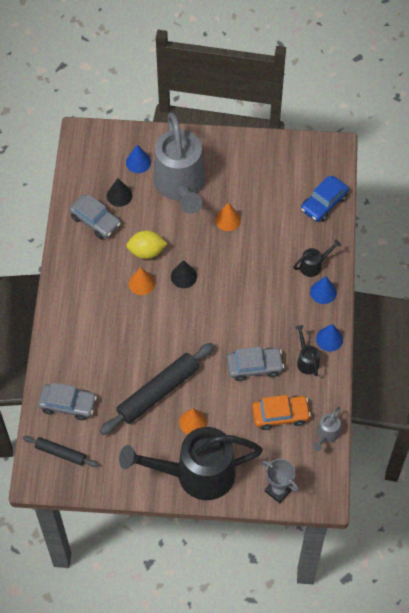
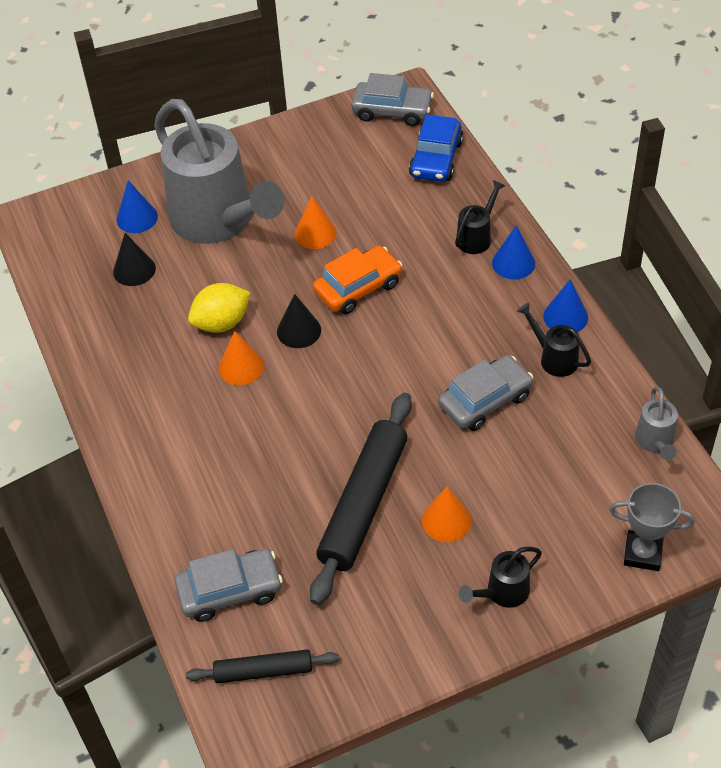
camera: 25 degrees left, 10 degrees down
(95, 221) = (117, 317): grey car -> grey car (392, 111)
(196, 474) = (502, 592): black watering can -> black watering can, size x0.40
(280, 415) = (569, 447): orange car -> orange car (358, 288)

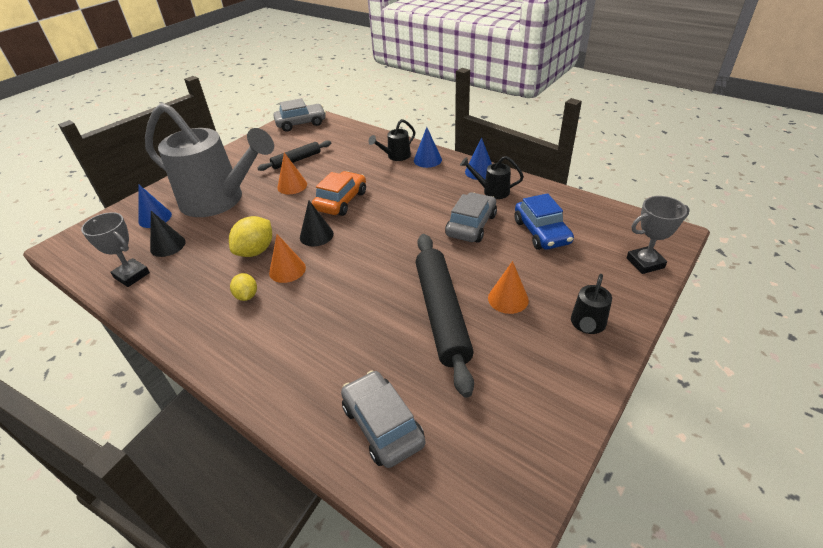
camera: 30 degrees left, 10 degrees down
(83, 298) = (132, 275): none -> grey trophy
(183, 382) = (247, 296): none -> yellow lemon
(230, 591) = (382, 425): grey car -> grey car turned 75 degrees counterclockwise
(263, 671) = (461, 478): black rolling pin -> black rolling pin (296, 160)
(436, 159) = (343, 133): blue car -> blue car (541, 232)
(476, 237) = (396, 156): black watering can -> black watering can turned 135 degrees counterclockwise
(655, 442) = (589, 207): grey watering can -> none

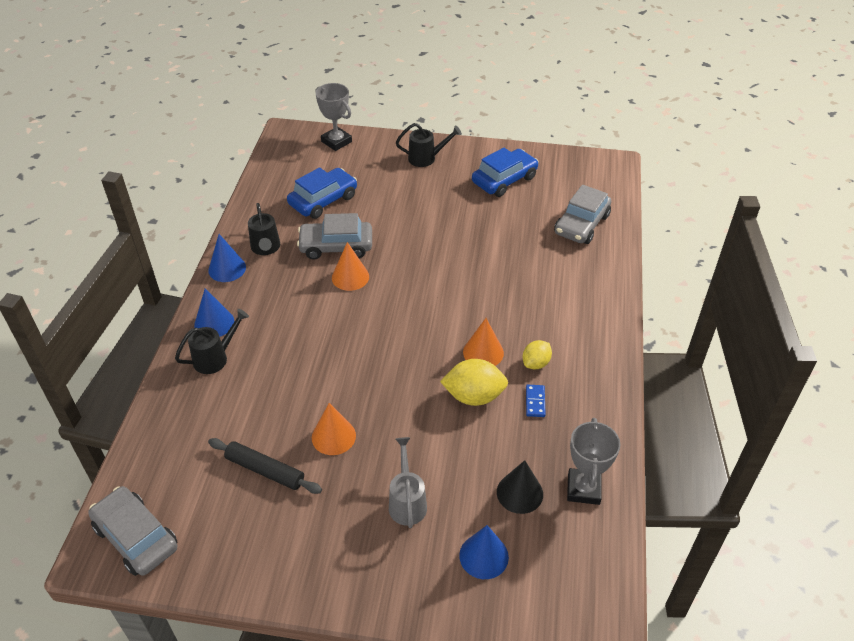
camera: 120 degrees left, 5 degrees up
(216, 280) = (535, 402): none -> blue domino
(219, 201) = (407, 502): grey watering can -> grey watering can, size x0.40
(316, 235) = (418, 357): black cone -> none
(341, 201) = (344, 367): orange car -> none
(396, 156) = (215, 358): black watering can -> black watering can turned 60 degrees counterclockwise
(441, 313) = (465, 229): black rolling pin -> none
(508, 299) = (424, 200): orange cone -> orange cone (350, 277)
(511, 384) = (504, 180): none -> blue car

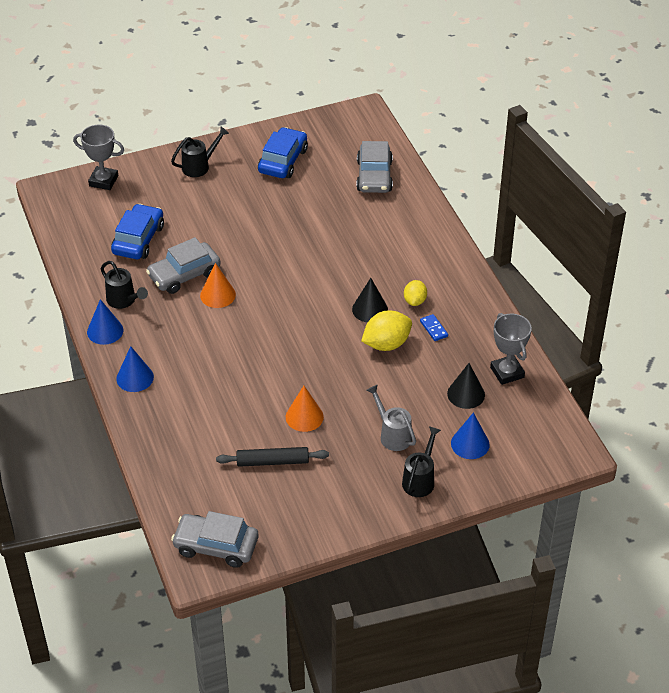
camera: 30 degrees left, 0 degrees up
(215, 358) = (161, 403): black watering can -> black watering can (420, 480)
(483, 352) = (370, 309): orange cone -> black cone

